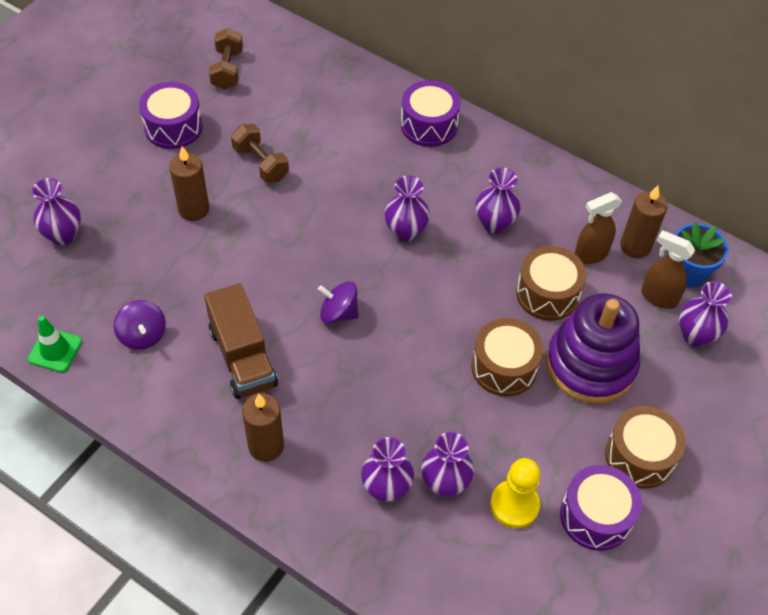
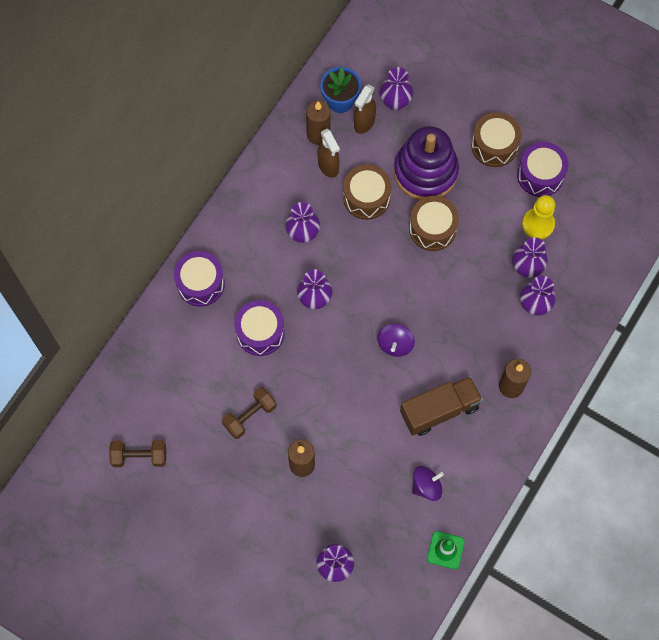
camera: 90 degrees left, 15 degrees up
(173, 127) = (211, 494): purple drum -> purple drum (260, 332)

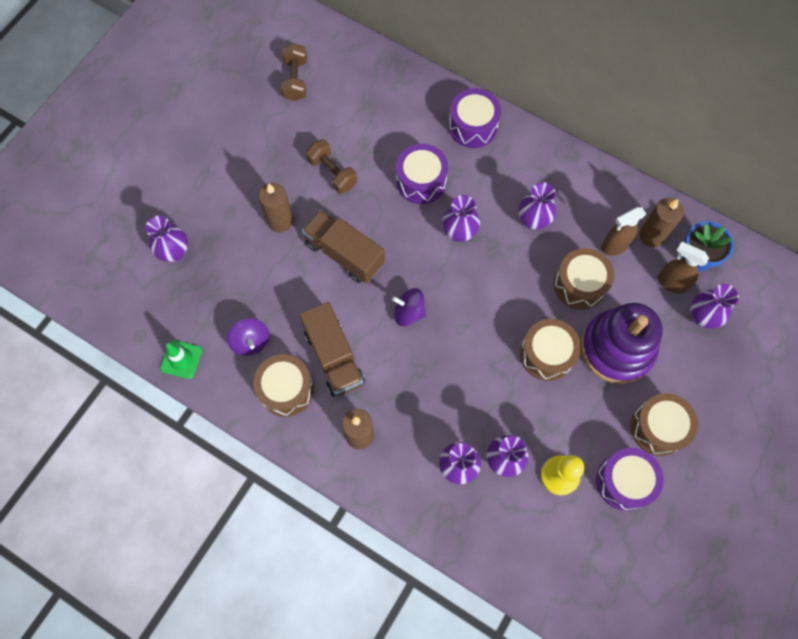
camera: 90 degrees right, 0 degrees up
(337, 403) = (344, 254): none -> brown truck
(471, 451) = (286, 389): none -> brown drum

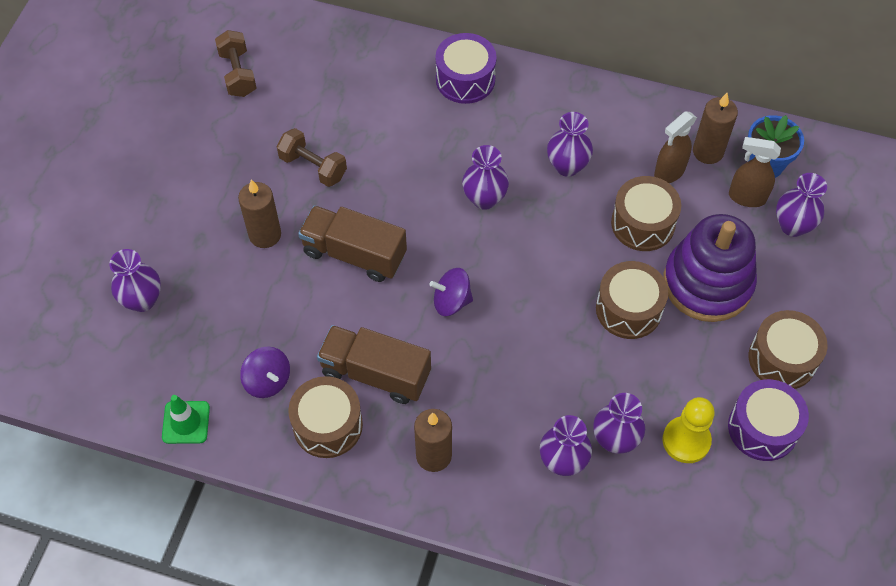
camera: 15 degrees left, 10 degrees down
(334, 357) = (375, 373): brown truck -> brown truck turned 150 degrees clockwise
(421, 181) = (422, 152): purple drum -> none

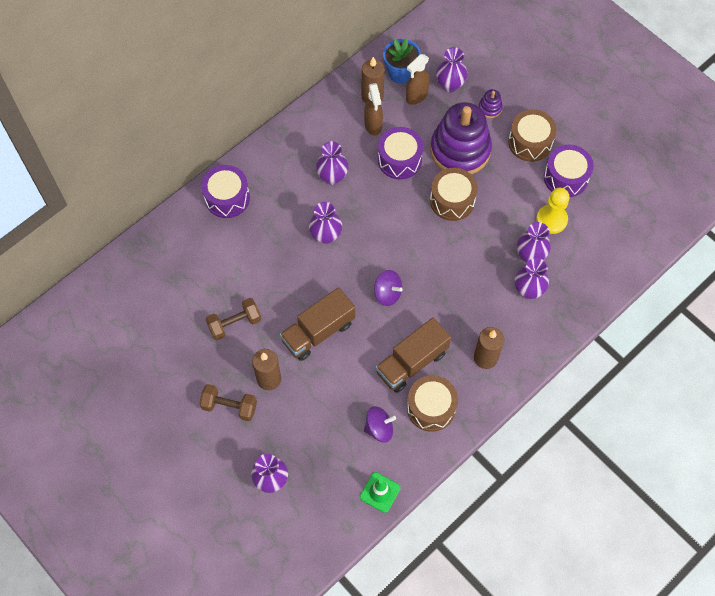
camera: 60 degrees left, 5 degrees up
(238, 73) = (124, 334): brown dumbbell -> brown dumbbell (229, 406)
(451, 301) = (387, 293): purple spinning top -> purple spinning top turned 90 degrees counterclockwise
(643, 223) = (399, 160): brown drum -> purple drum
(795, 287) = (490, 108): none -> purple stacking toy

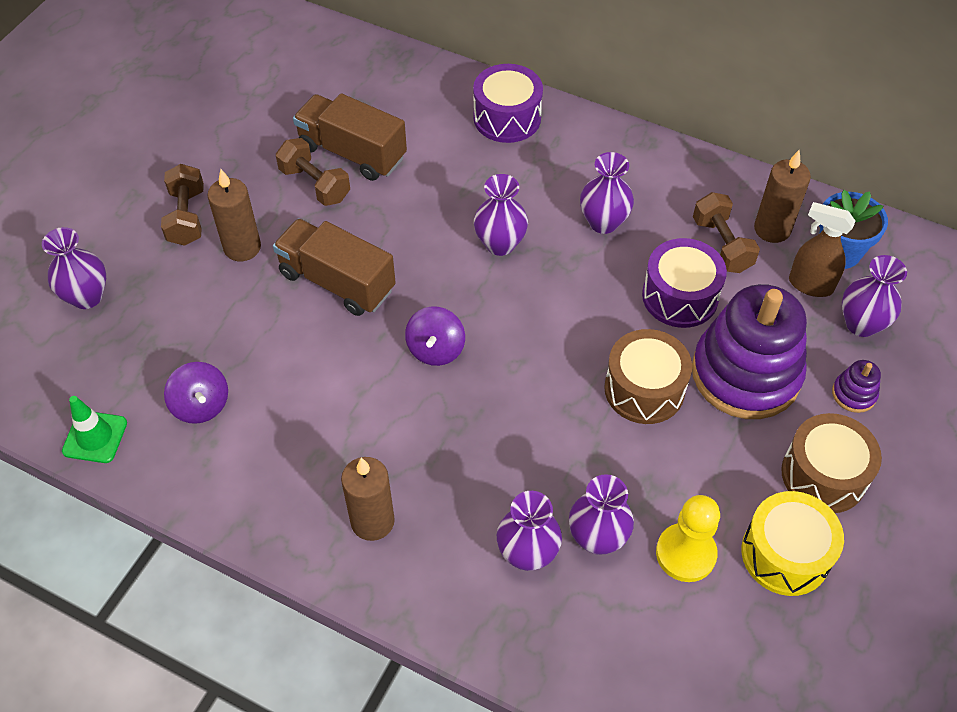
camera: 70 degrees right, 10 degrees down
(373, 125) = (721, 245): brown spray bottle -> brown dumbbell
(411, 362) = (327, 416): brown truck -> brown truck (352, 153)
(431, 408) = (256, 466): brown drum -> none
(565, 177) = (785, 554): purple drum -> yellow drum

